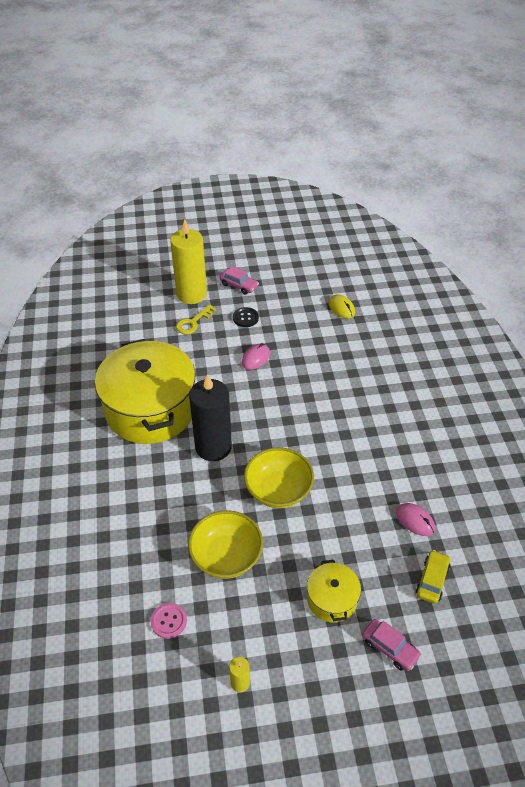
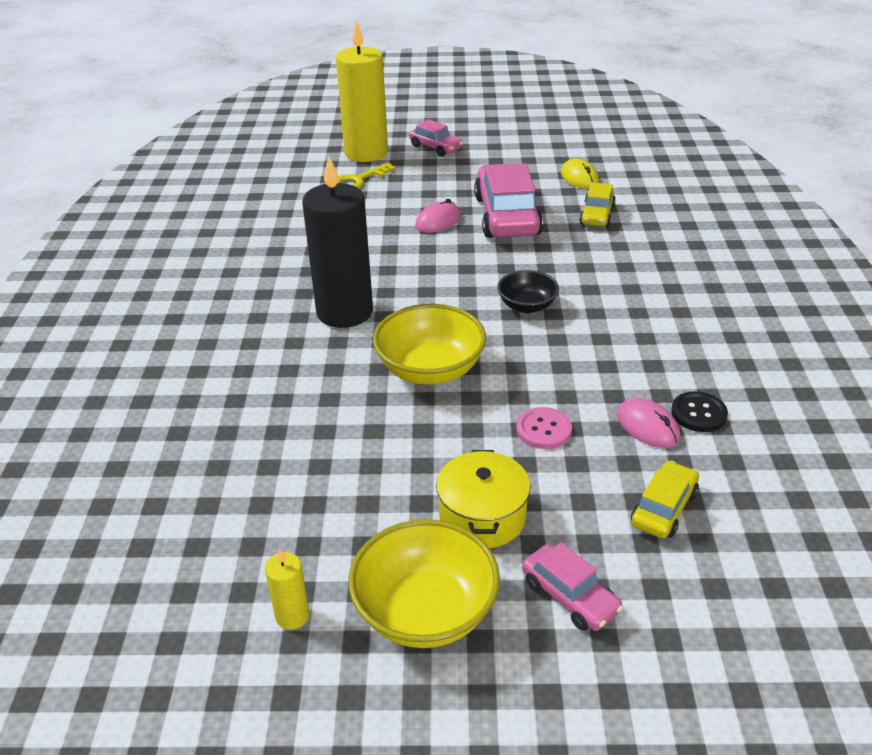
camera: 10 degrees right, 10 degrees down
(151, 409) = (267, 264): yellow pot -> none
(169, 621) = (202, 517): pink button -> pink button (543, 430)
(226, 556) = (323, 443): yellow bowl -> yellow bowl (425, 611)
(245, 318) = (435, 180): black button -> black button (698, 413)
(300, 349) = (506, 216): none -> pink car
(328, 430) = (527, 306): none -> black bowl
(358, 343) = (597, 215): none -> yellow car

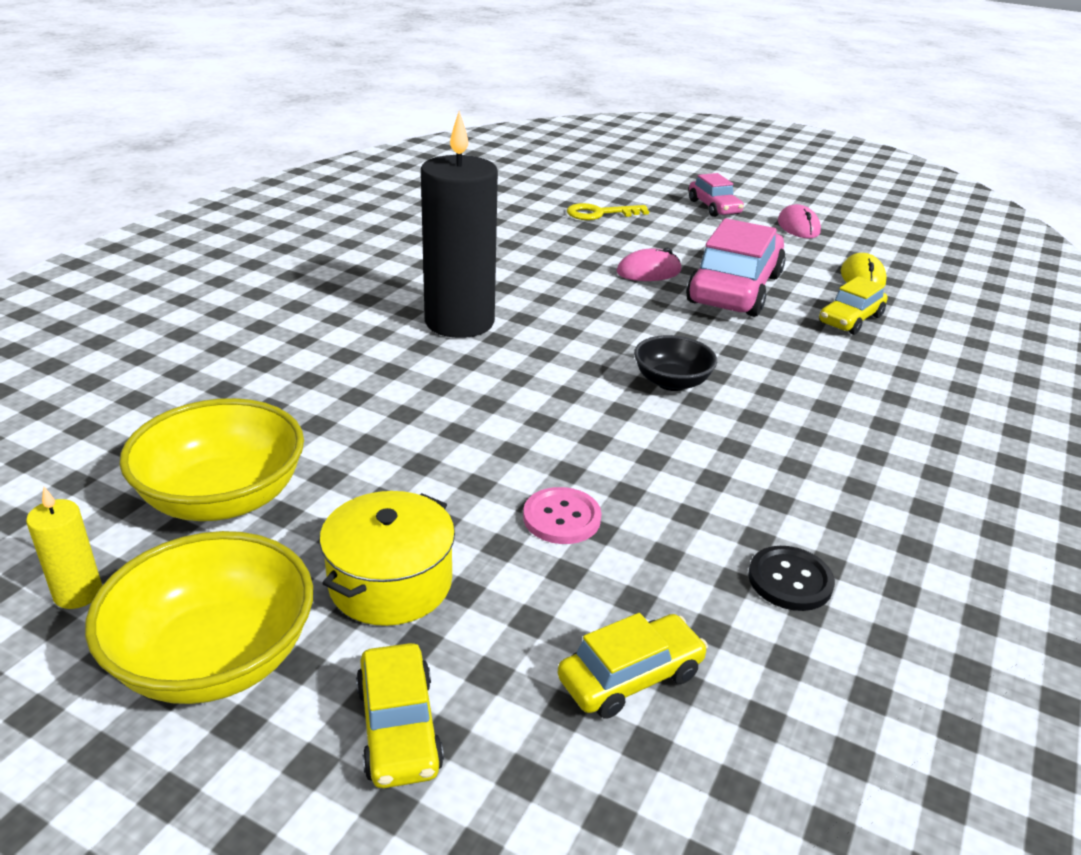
camera: 25 degrees right, 5 degrees down
(366, 153) = (632, 193): yellow candle -> none
(430, 369) = (493, 406): yellow bowl -> yellow bowl (223, 498)
(570, 596) = (399, 728): pink car -> yellow car
(647, 426) = (702, 568): pink mouse -> pink mouse (798, 227)

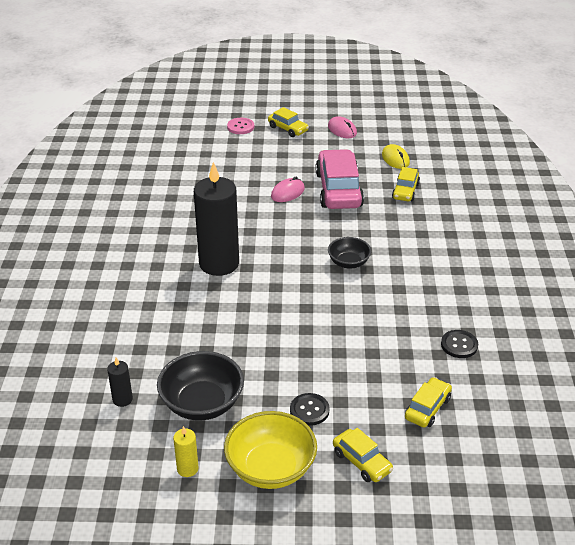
camera: 25 degrees left, 5 degrees up
(115, 445) = (122, 399): none -> black candle
(223, 498) = (202, 403): yellow bowl -> black bowl
(390, 582) = (309, 410): yellow pot -> black button
(561, 518) = (353, 353): pink button -> pink button (240, 127)
(600, 213) = (229, 156): yellow key -> none
(714, 207) = (288, 129): pink car -> yellow car

